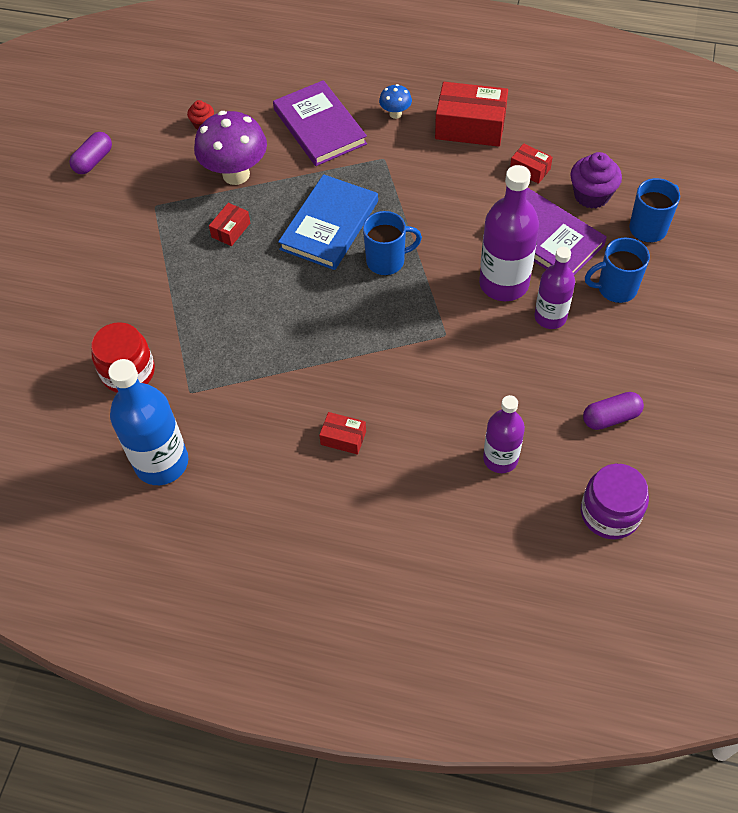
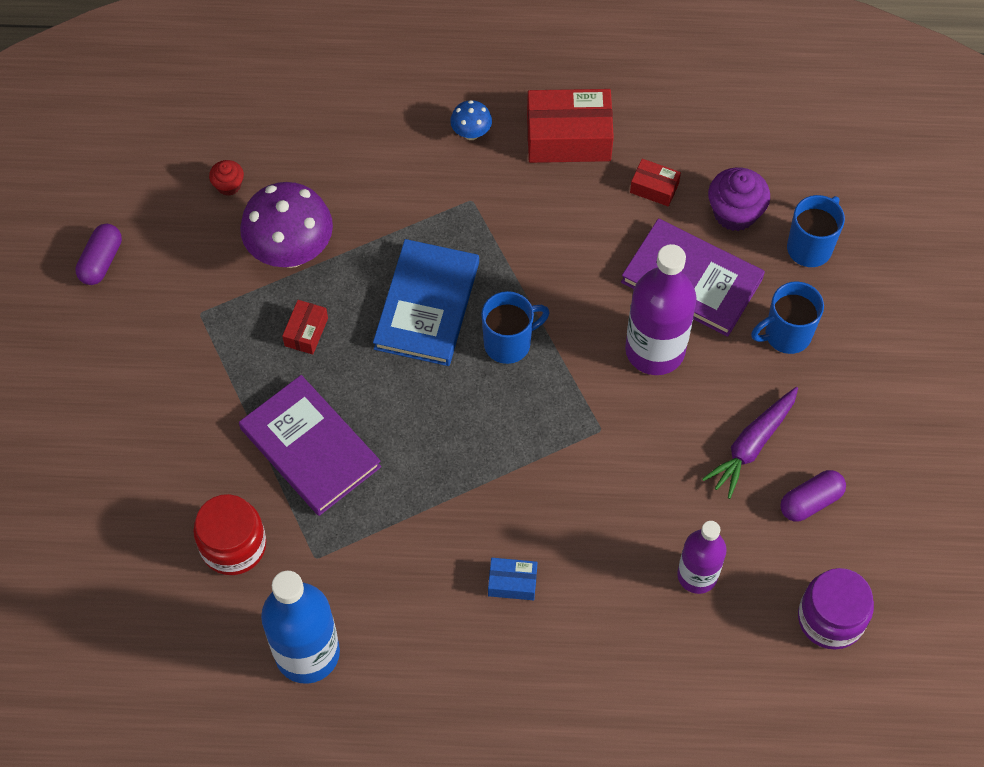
camera: 15 degrees left, 5 degrees up
(319, 126) = (380, 166): purple book -> purple book (310, 448)
(343, 438) = (512, 583): red box -> blue box
(550, 317) = (718, 385): purple bottle -> none
(569, 366) = (751, 445): none -> purple carrot

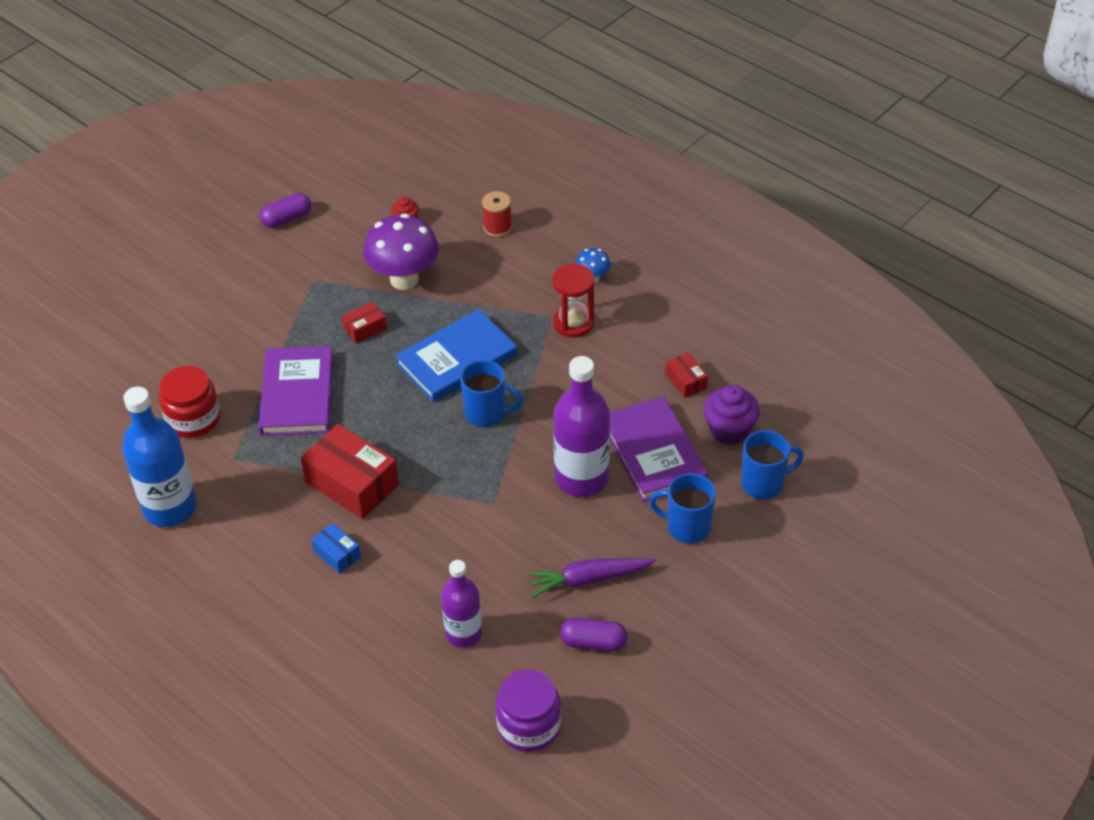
camera: 40 degrees right, 15 degrees down
(327, 134) = (497, 227): none -> red spool
(498, 193) = (573, 323): none -> red hourglass
(568, 137) = (657, 317): red box -> red box (352, 483)

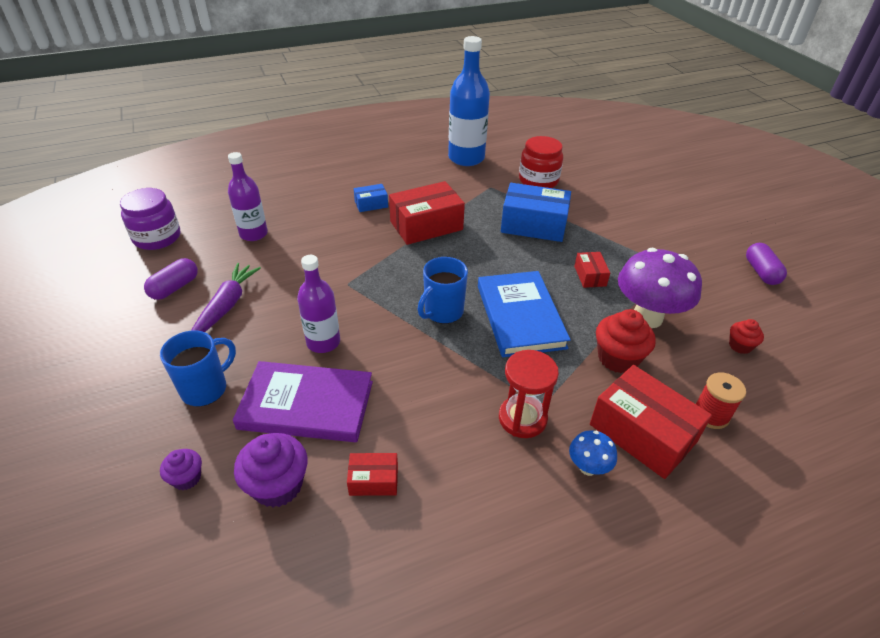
camera: 115 degrees right, 5 degrees down
(297, 394) = (533, 225): purple book -> blue box
(470, 286) = (618, 358): none -> red cupcake
(541, 258) = (642, 433): none -> red box
(581, 478) = (323, 342): purple bottle -> purple bottle, size x0.64
(763, 484) = (187, 478): blue mug -> purple cupcake

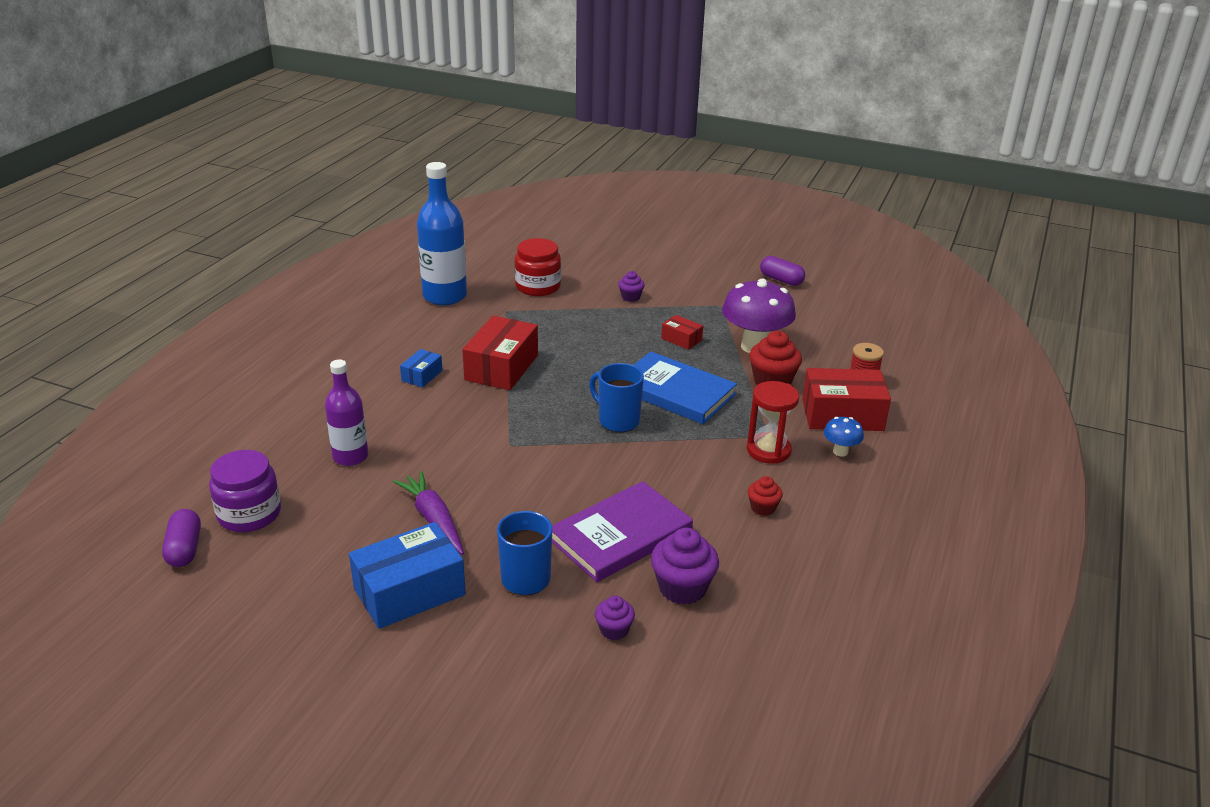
camera: 45 degrees left, 10 degrees down
(175, 288) = (355, 537): purple capsule -> purple capsule (184, 549)
(323, 342) = (563, 492): purple bottle -> none
(373, 480) = (736, 542): red box -> none
(442, 312) = (618, 420): blue mug -> blue mug turned 135 degrees clockwise
(533, 225) = (587, 323): blue box -> blue box (409, 591)
(598, 221) = (630, 297): none -> purple cupcake
(740, 346) = (827, 334): red cupcake -> red cupcake (763, 508)

